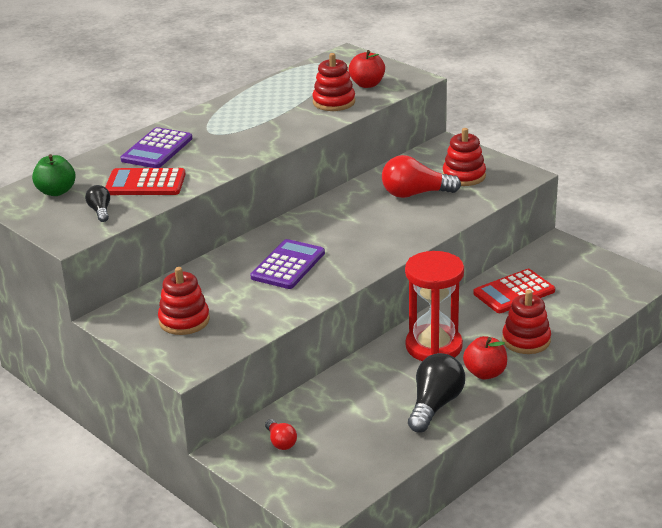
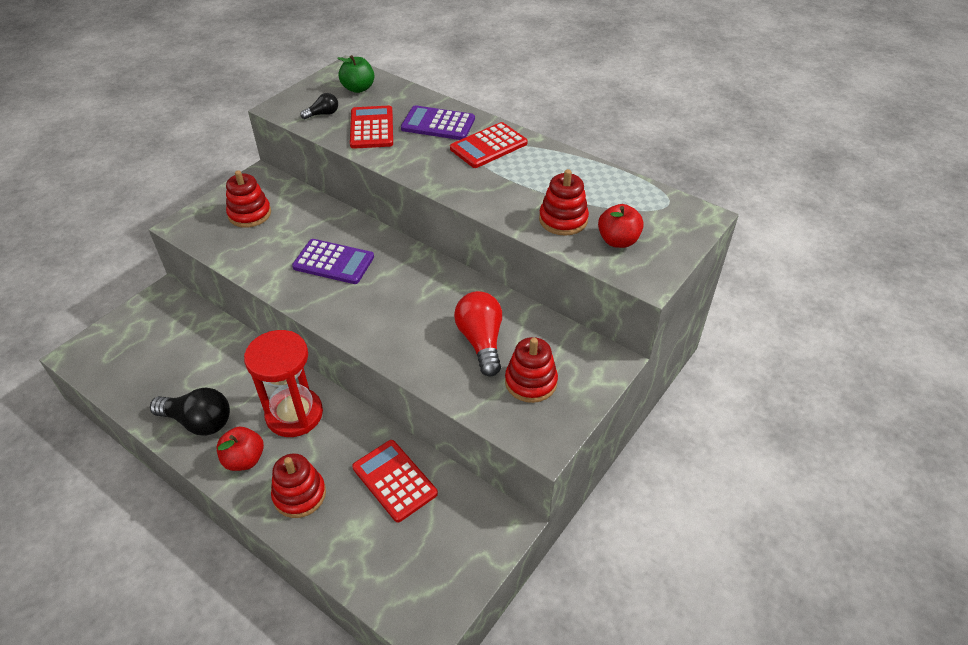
camera: 80 degrees right, 15 degrees up
(209, 127) = (488, 146): none -> red calculator
(280, 442) = (168, 322): red light bulb -> none

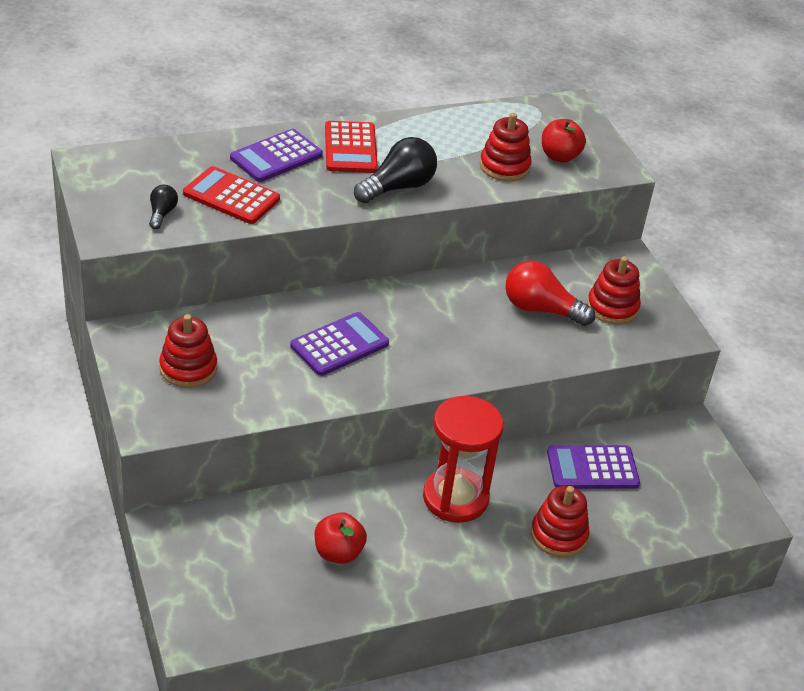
camera: 60 degrees left, 5 degrees down
(198, 422) = (402, 571): black light bulb -> black light bulb (398, 187)
(244, 459) = (483, 556): red apple -> red apple (338, 553)
(358, 88) = (140, 171): green apple -> none
(394, 480) = (592, 468): red calculator -> purple calculator

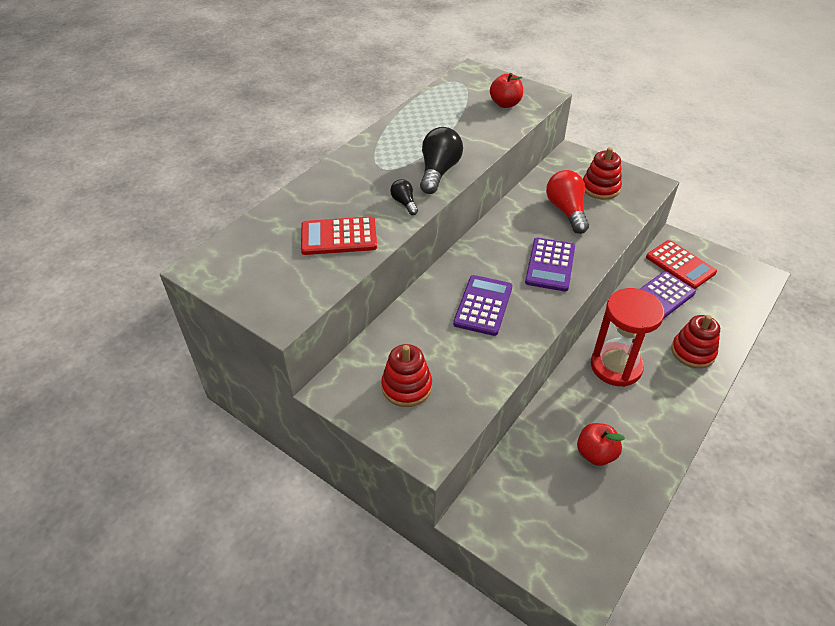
camera: 30 degrees left, 5 degrees up
(162, 214) = (304, 277): black light bulb -> black light bulb (404, 203)
(276, 157) = (336, 192): purple calculator -> purple calculator (550, 265)
(350, 148) = (378, 161): red calculator -> red calculator (680, 265)
(504, 167) = (483, 126): red stacking toy -> none
(541, 309) = (566, 211): red light bulb -> red light bulb turned 90 degrees clockwise

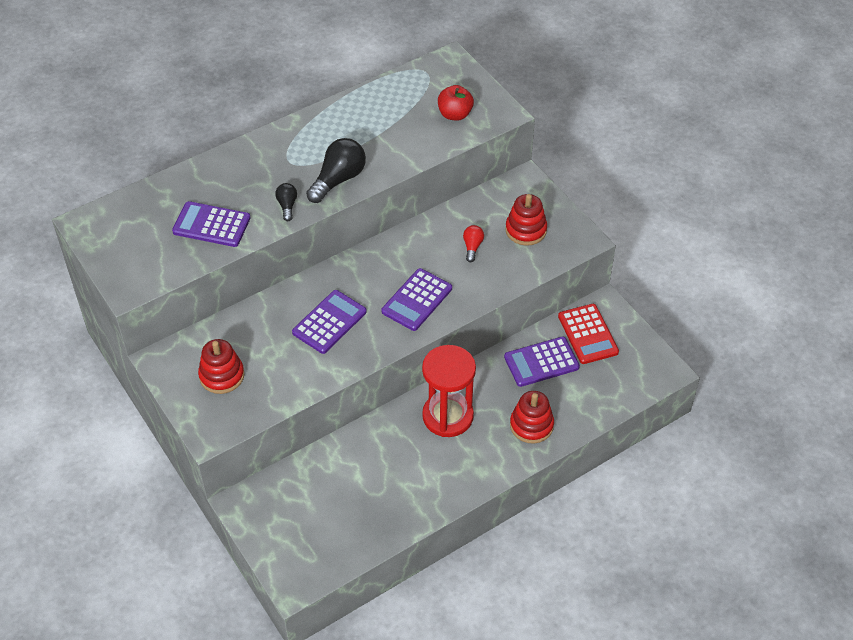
camera: 20 degrees right, 5 degrees up
(339, 237) = (211, 225): red calculator -> purple calculator
(566, 211) = (472, 247): red light bulb -> red light bulb, size x0.52
(595, 454) = (375, 486): red apple -> none

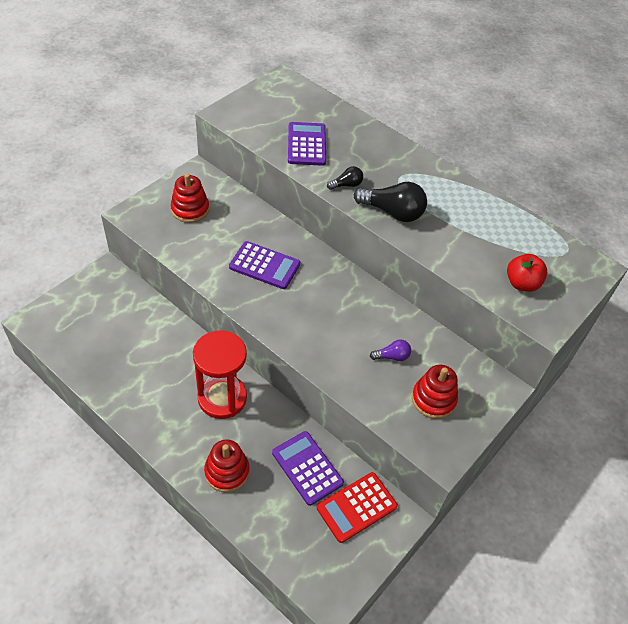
camera: 70 degrees right, 0 degrees up
(417, 300) = (310, 324): purple calculator -> none
(472, 247) = (392, 356): red light bulb -> purple light bulb

